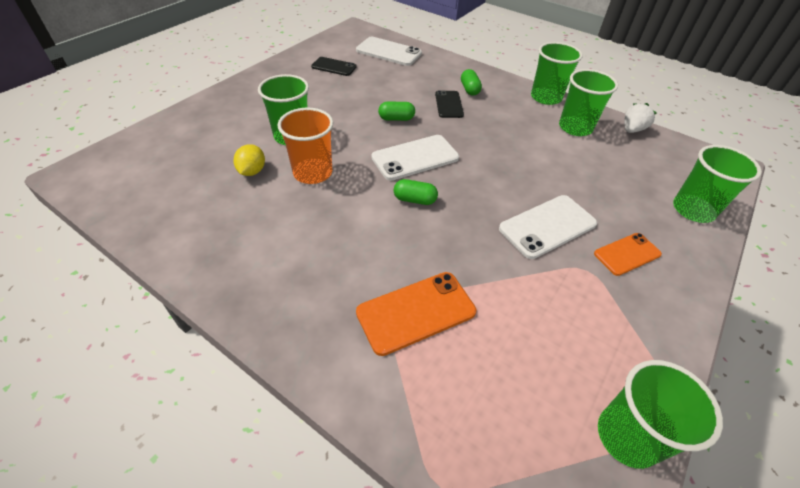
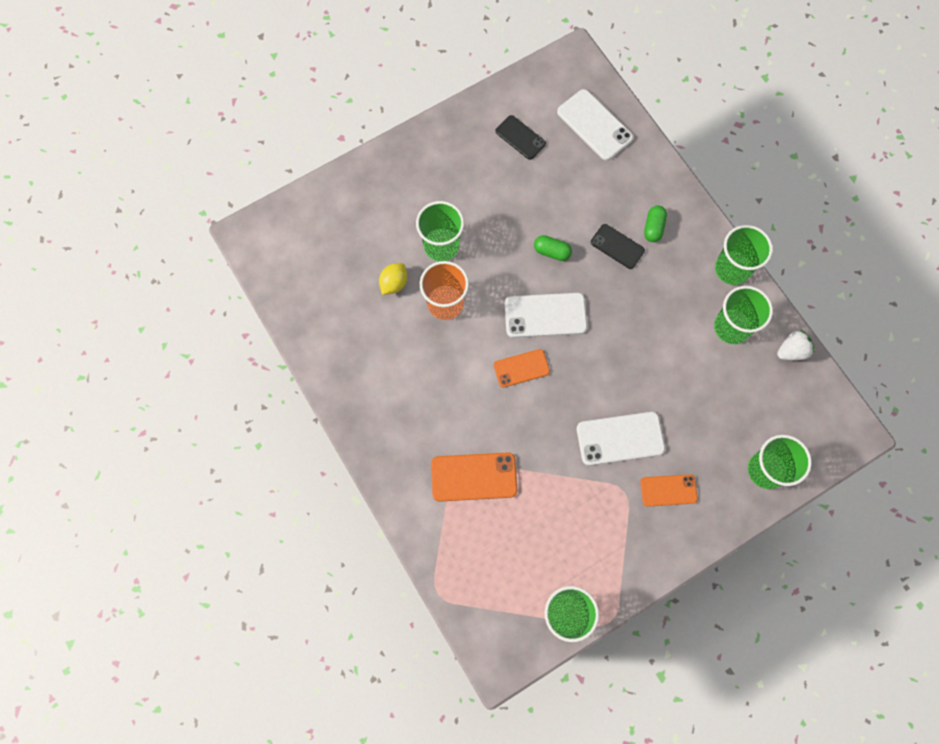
camera: 25 degrees right, 25 degrees up
(415, 200) = (521, 368): green capsule -> orange phone
(449, 104) = (617, 246): black phone -> black phone turned 75 degrees counterclockwise

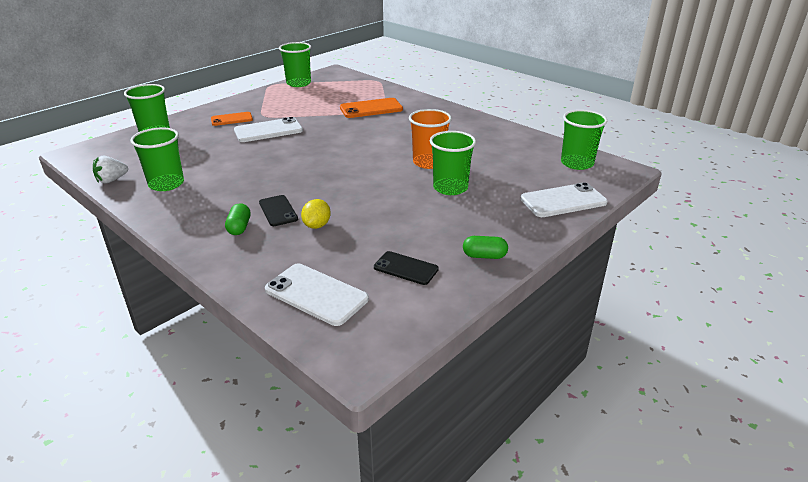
camera: 165 degrees right, 40 degrees down
(394, 283) = (478, 165): yellow lemon -> yellow lemon (317, 225)
(521, 368) = (352, 145): orange phone -> none
(545, 315) = (340, 168): white phone -> white phone (563, 201)
(552, 252) = (343, 199): green capsule -> green capsule (484, 256)
(617, 246) = (278, 211): black phone -> black phone turned 45 degrees clockwise
(732, 269) = (157, 214): green cup -> green cup (577, 163)

